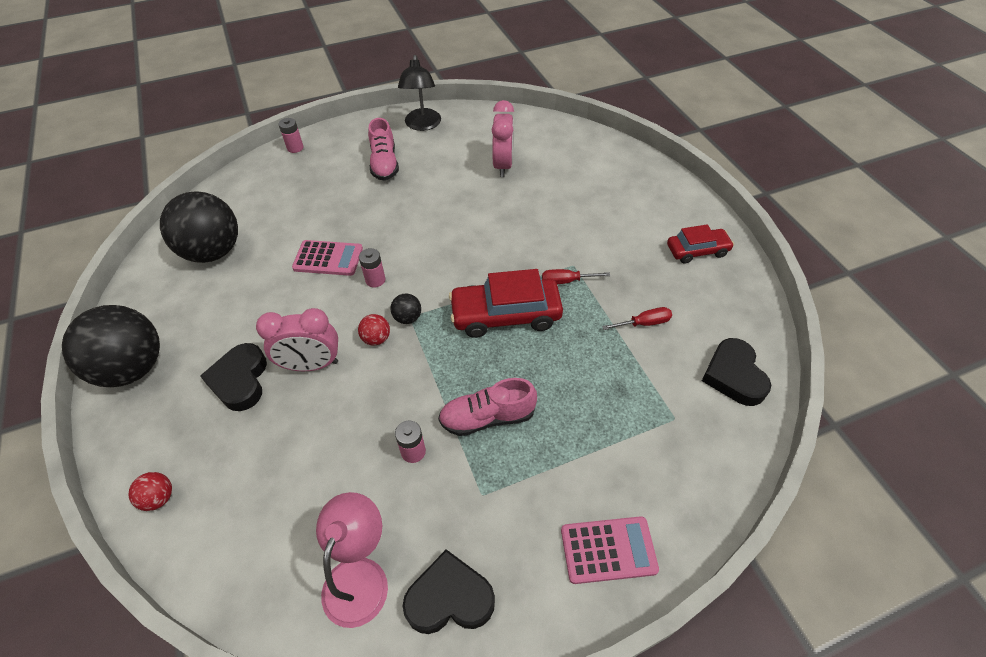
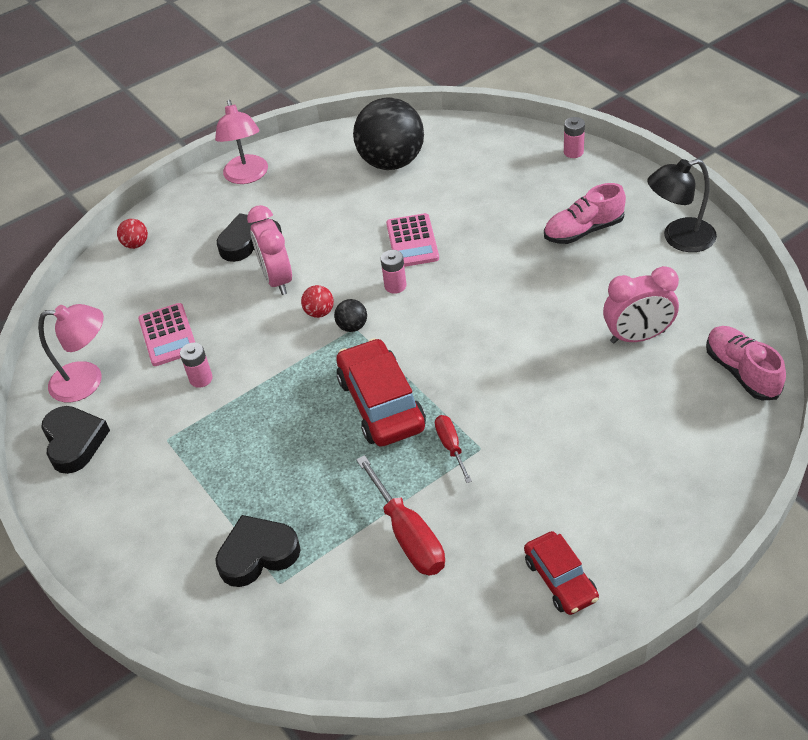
camera: 80 degrees right, 5 degrees down
(133, 368) = (247, 176): black ball -> pink lamp
(487, 417) = (247, 422): pink shoe -> pink shoe (741, 372)
(608, 550) = (125, 545): pink calculator -> pink calculator (168, 335)
(644, 323) = (408, 535): red screwdriver -> red screwdriver, size x1.75
(733, 375) = (353, 638): black heart -> black heart (258, 554)

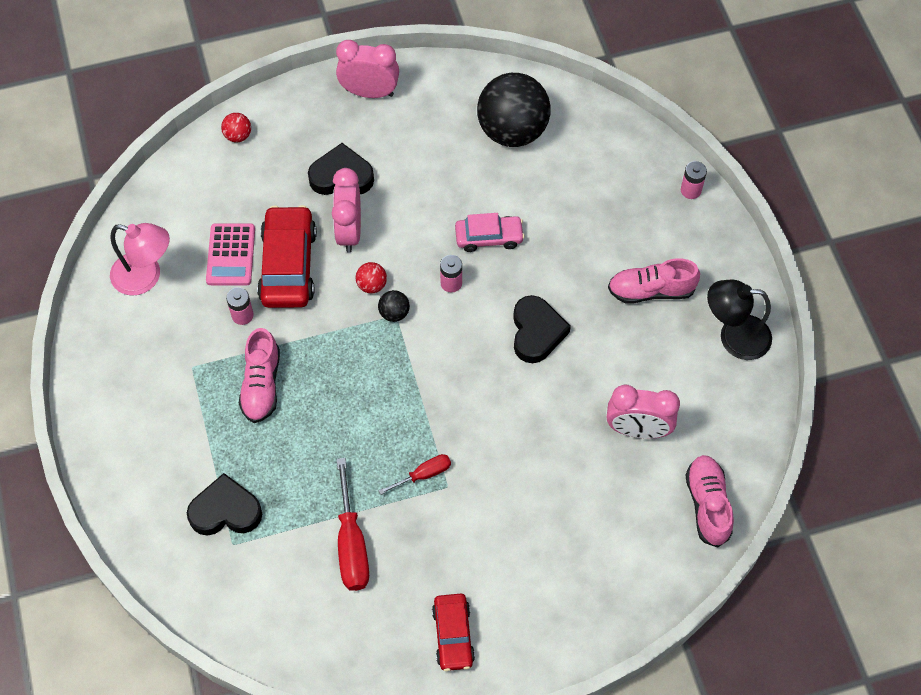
camera: 15 degrees right, 15 degrees up
(74, 442) = (115, 337): black heart -> black heart (536, 332)
(246, 429) = (261, 385): none -> pink shoe
(247, 176) = (369, 92): pink lamp -> pink clock
(381, 403) = (384, 406): red car -> red car (288, 265)
(412, 241) = (489, 237): pink calculator -> pink car
(451, 447) = (423, 475): red screwdriver -> red screwdriver turned 60 degrees clockwise

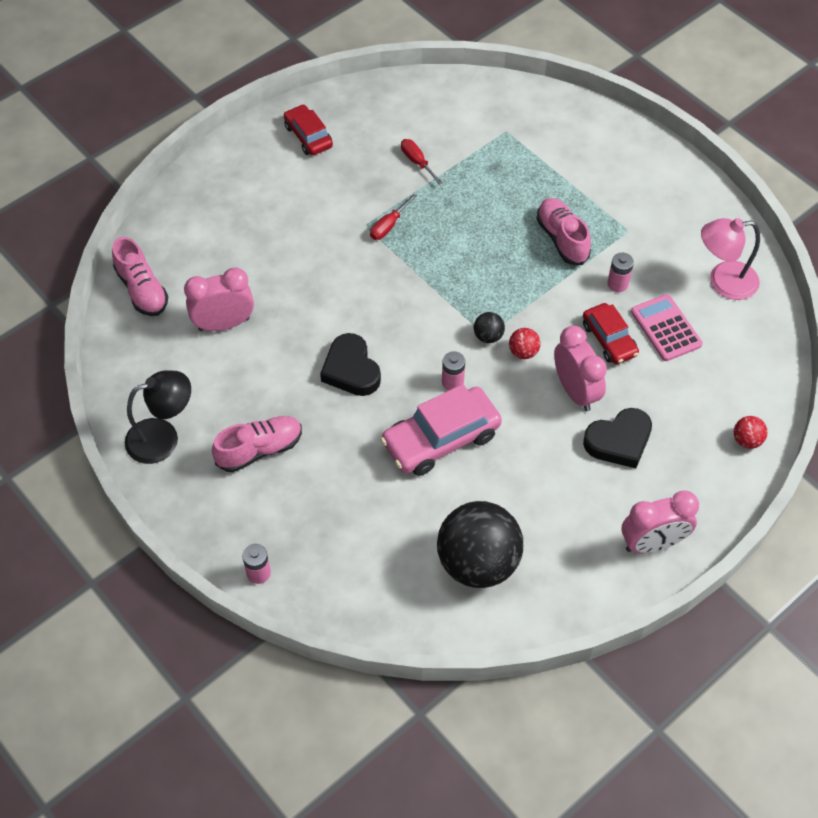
camera: 155 degrees right, 5 degrees down
(225, 511) = (526, 148): black heart -> none
(288, 265) = (609, 339): red car -> red car, size x0.61
(351, 544) = (417, 162): red screwdriver -> red screwdriver, size x0.57
(489, 237) = (441, 439): pink car -> pink car, size x1.63

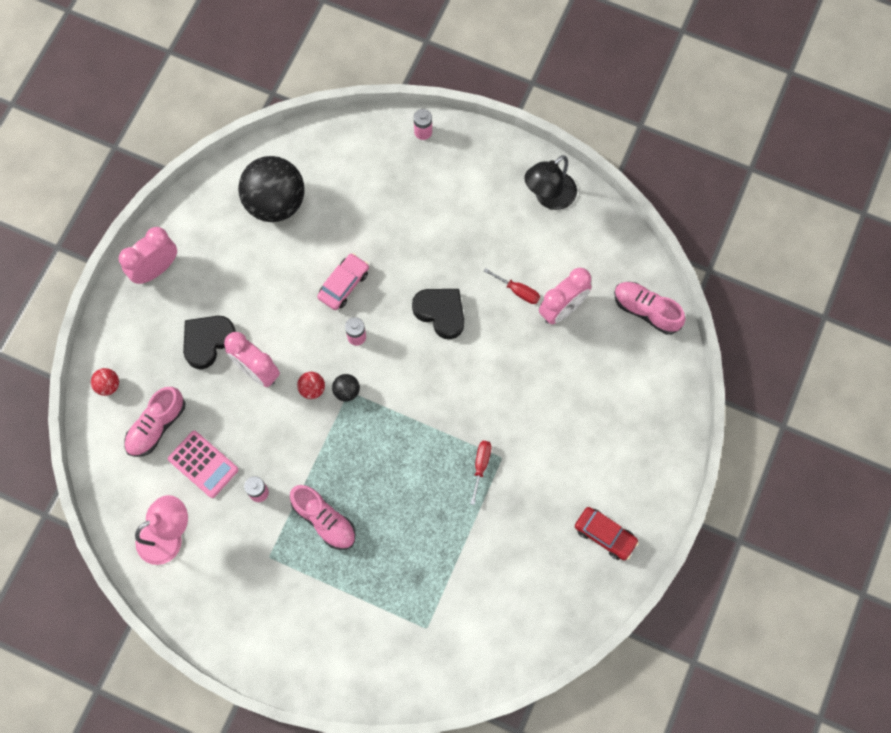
camera: 155 degrees right, 15 degrees up
(259, 450) = (473, 218): pink shoe -> pink shoe (156, 426)
(417, 162) = (491, 550): red screwdriver -> red screwdriver (517, 291)
(441, 439) = (344, 284): pink car -> pink car, size x0.61
(609, 339) = (247, 432): red car -> none

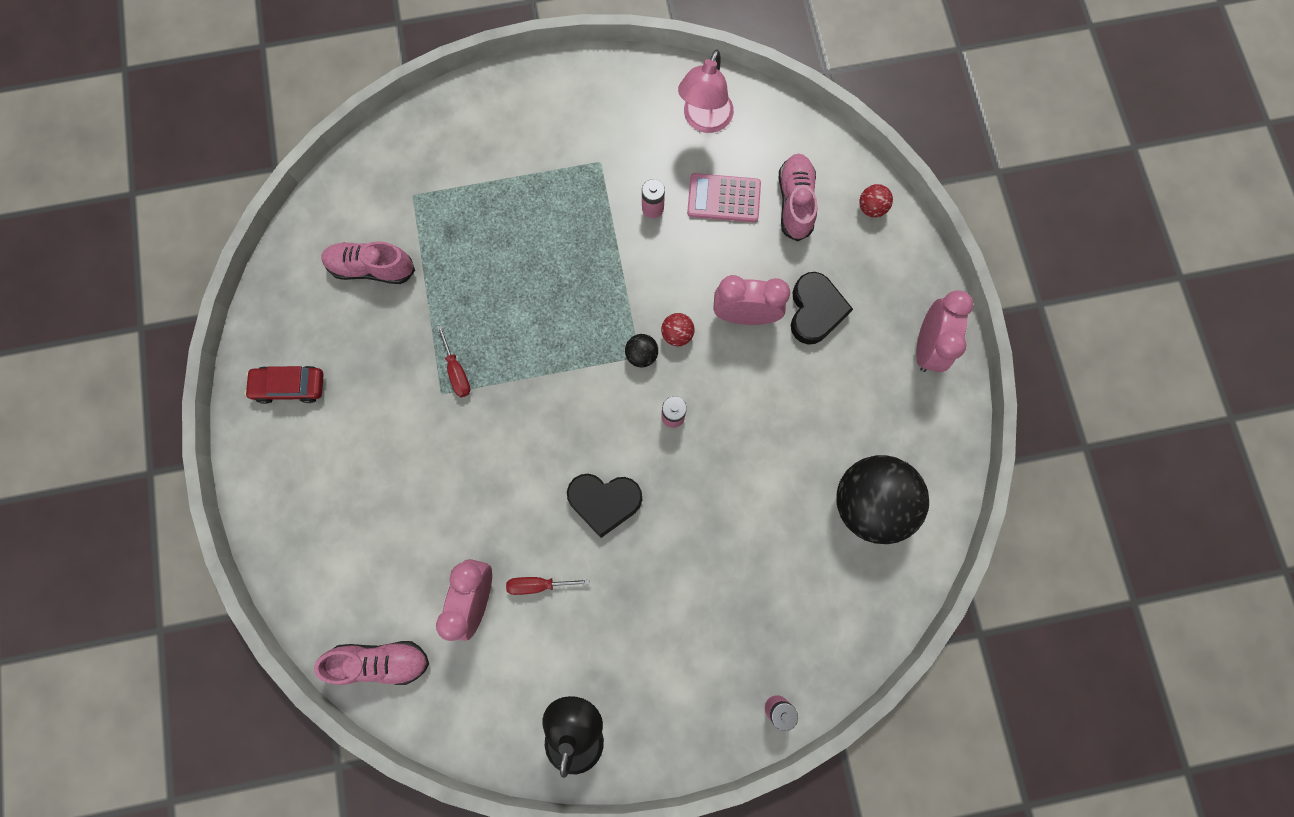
camera: 145 degrees right, 5 degrees up
(324, 520) = (573, 224): pink shoe -> pink shoe (372, 268)
(344, 284) = (727, 462): pink car -> none

